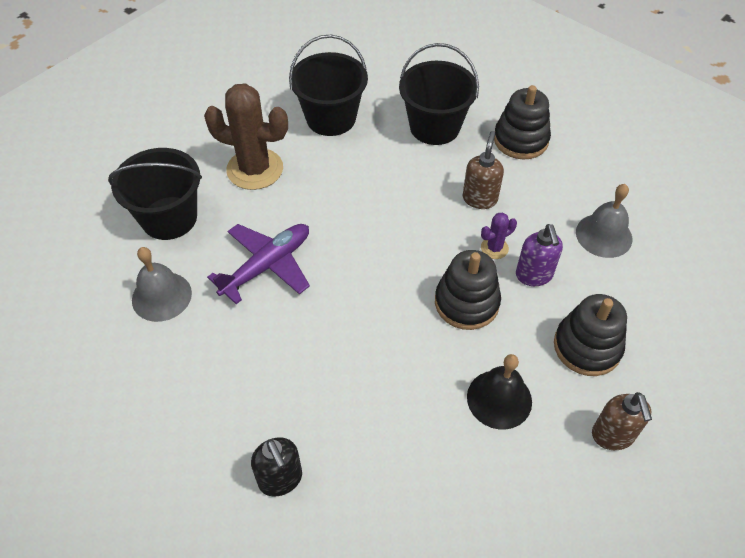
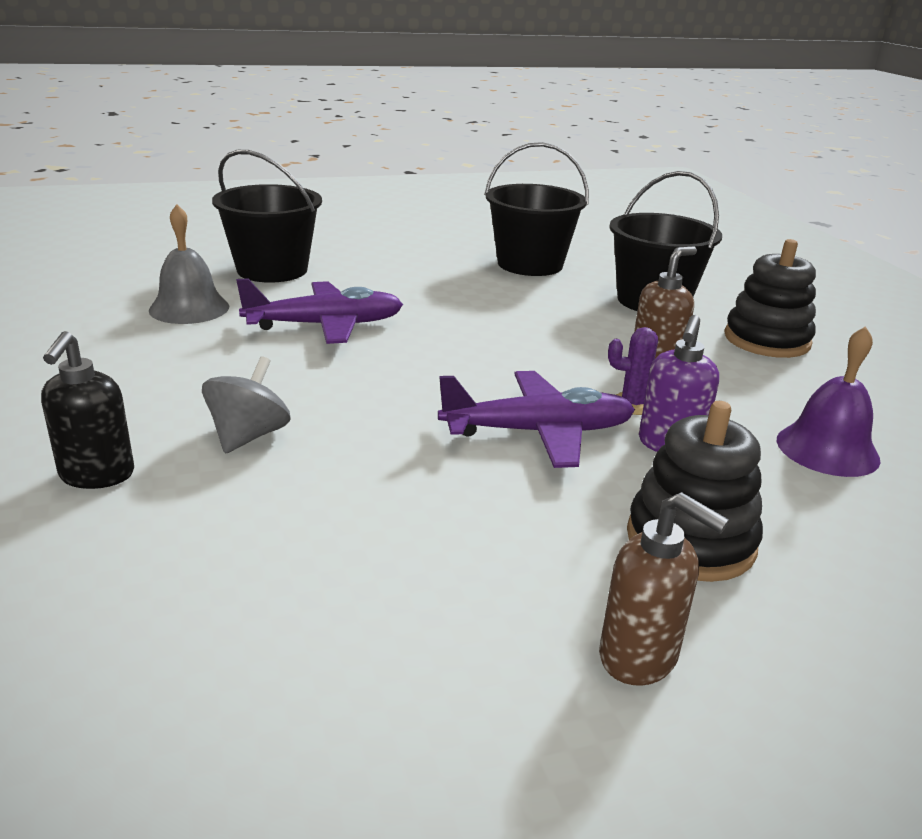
camera: 30 degrees right, 25 degrees down
(255, 169) = (402, 269): brown cactus -> none
(326, 398) = (248, 436): none -> grey spinning top
(466, 303) = (538, 432): black stacking toy -> purple plane
(499, 399) = (482, 533): black bell -> none
(604, 235) = (827, 449): grey bell -> purple bell
(612, 435) = (639, 657): brown soap dispenser -> brown soap dispenser turned 75 degrees counterclockwise

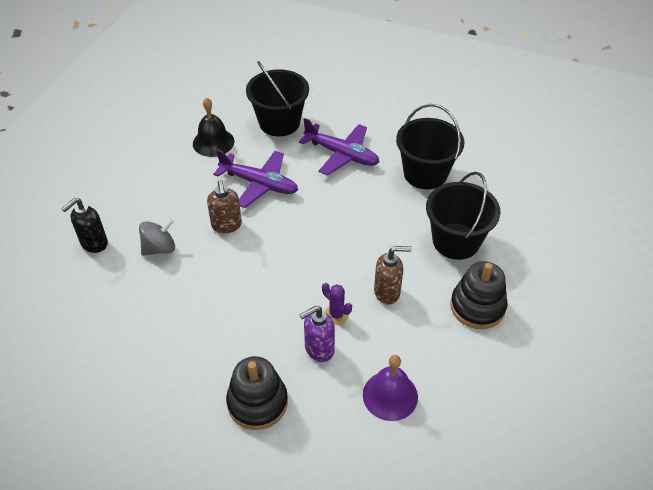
camera: 40 degrees right, 20 degrees up
(189, 308) = (213, 142): grey bell -> black bell
(538, 432) = (271, 309): purple plane -> purple plane (342, 154)
(639, 657) = (175, 436): brown soap dispenser -> brown soap dispenser (226, 225)

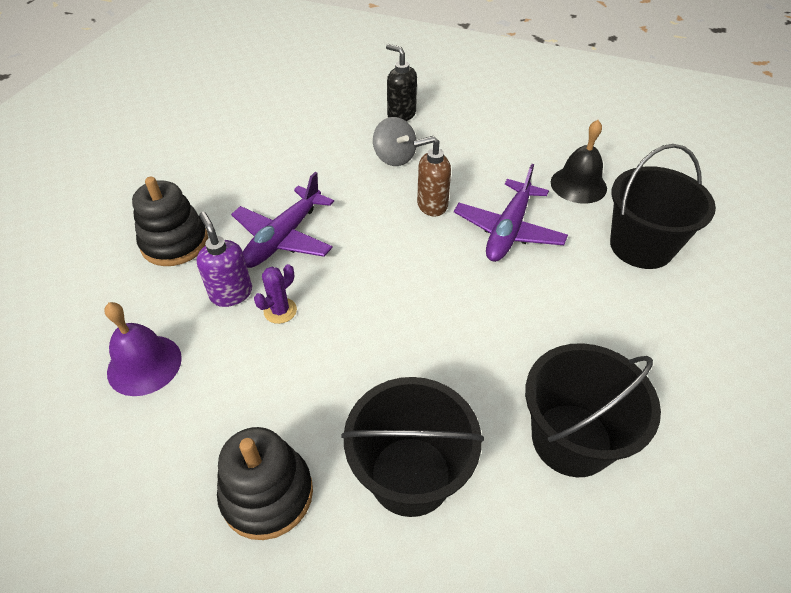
camera: 90 degrees right, 0 degrees up
(342, 154) = (590, 320): purple plane -> purple plane (283, 238)
(387, 292) = (310, 369): brown soap dispenser -> none

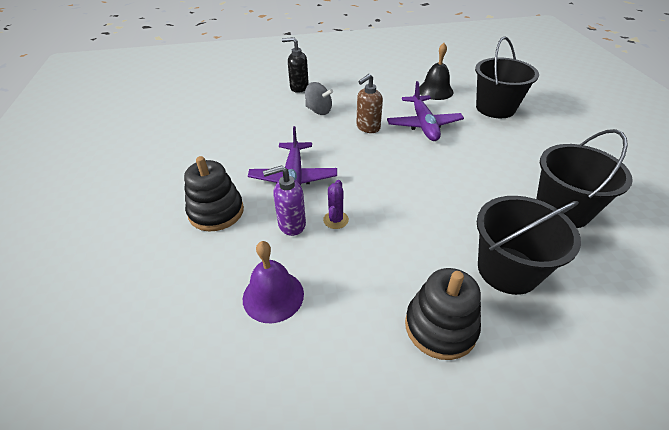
camera: 30 degrees left, 5 degrees down
(231, 293) = (291, 224): purple soap dispenser -> purple soap dispenser turned 45 degrees counterclockwise

